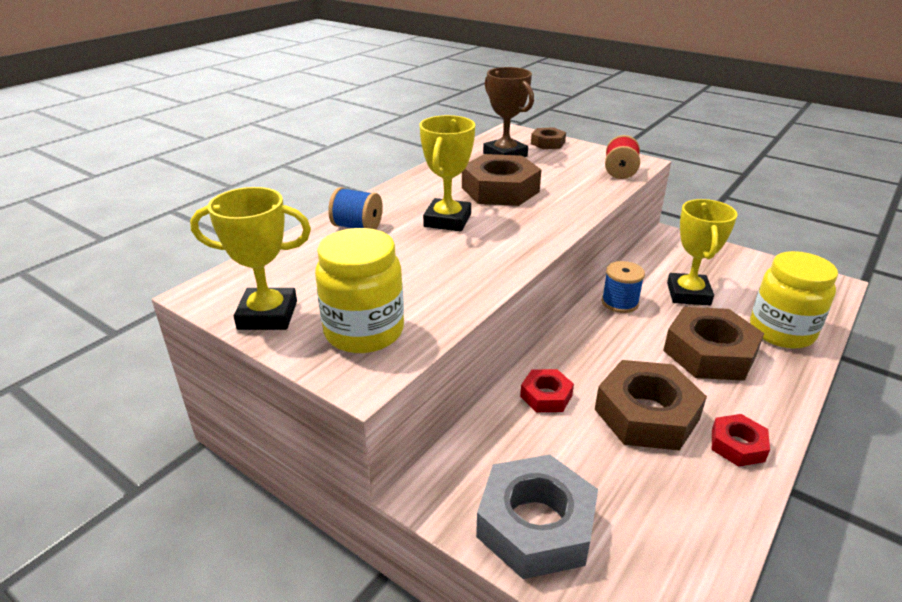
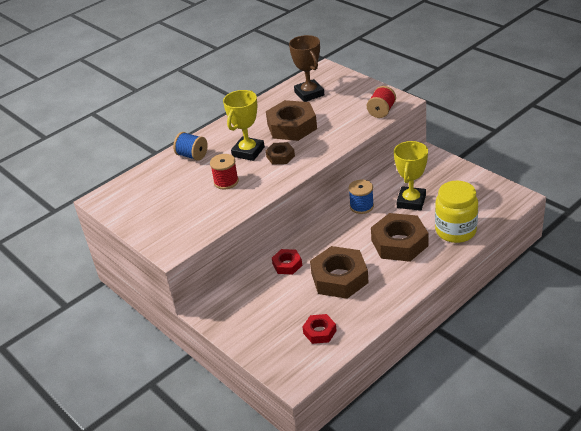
camera: 15 degrees right, 5 degrees up
(267, 315) = (131, 214): yellow trophy -> none
(364, 331) = (178, 226): yellow jar -> none
(428, 260) = (226, 182): none -> red spool
(535, 524) = (253, 329): grey nut -> none
(548, 143) = (345, 81): brown nut -> brown nut (280, 156)
(737, 445) = (381, 298): red nut -> red nut (319, 332)

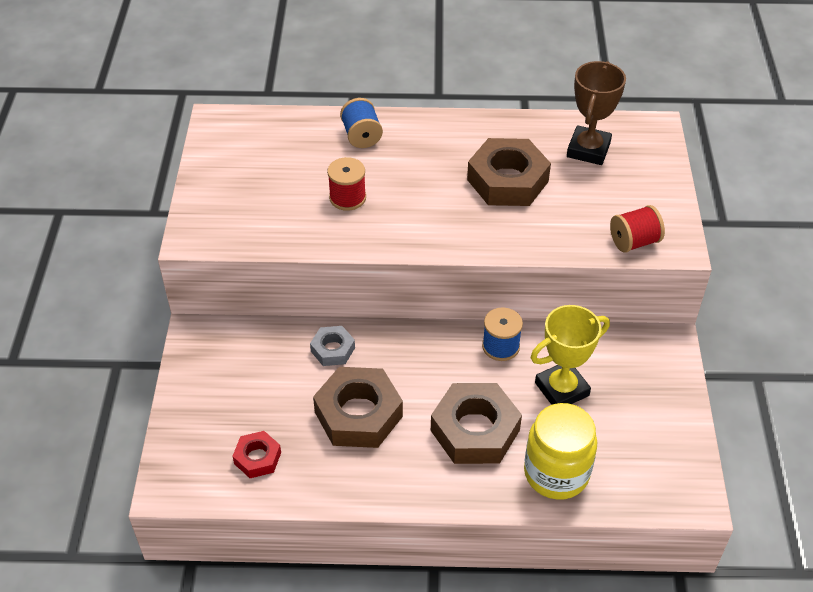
camera: 40 degrees right, 10 degrees up
(248, 152) = (419, 177): yellow trophy -> none
(280, 156) = (441, 211): brown nut -> none
(287, 265) = (333, 349): red nut -> grey nut

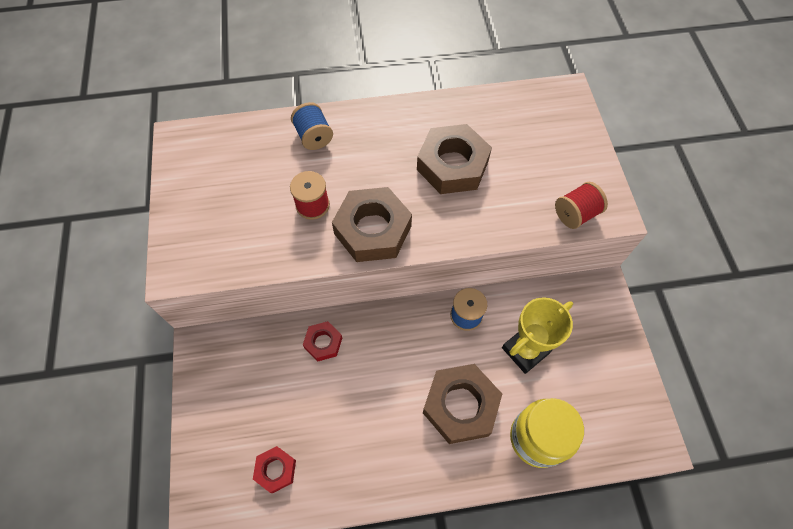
camera: 10 degrees left, 15 degrees up
(333, 349) = (323, 343): grey nut -> red nut
(358, 414) = (357, 407): brown nut -> brown nut (372, 230)
(588, 150) = (516, 123): brown trophy -> none

